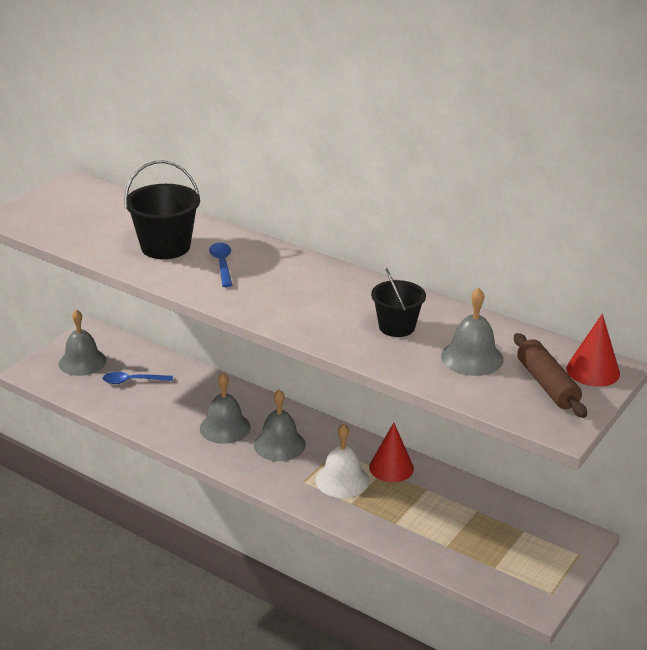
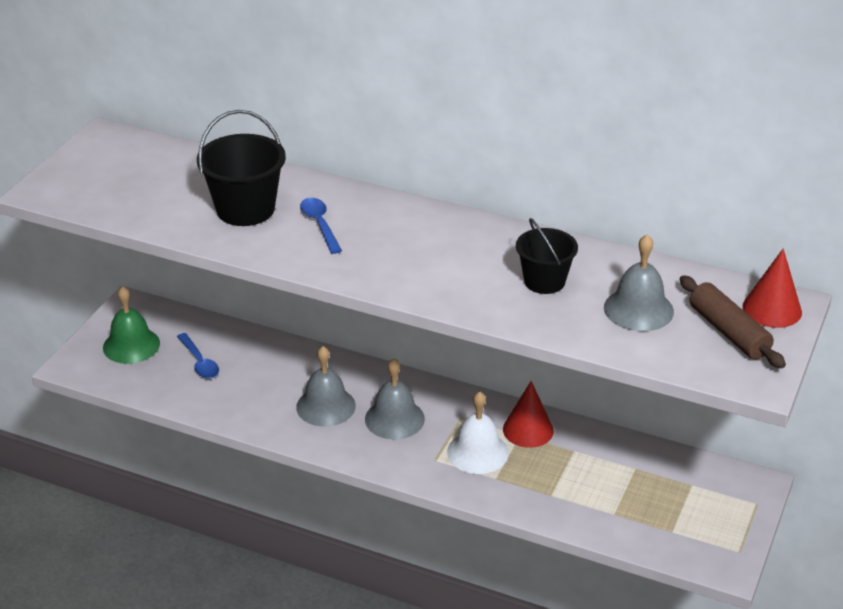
camera: 10 degrees left, 5 degrees up
(82, 362) = (131, 345): grey bell -> green bell
(132, 381) = (199, 362): blue spoon -> blue spoon turned 105 degrees counterclockwise

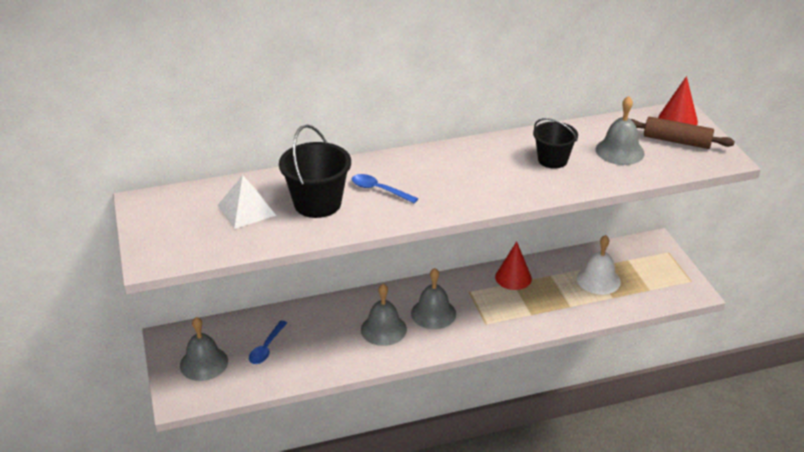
camera: 40 degrees left, 0 degrees up
(131, 345) = (204, 363): green bell -> grey bell
(177, 185) = (246, 210): none -> white pyramid
(199, 362) = (266, 348): blue spoon -> blue spoon turned 90 degrees clockwise
(477, 452) = (503, 305): white bell -> white bell (598, 280)

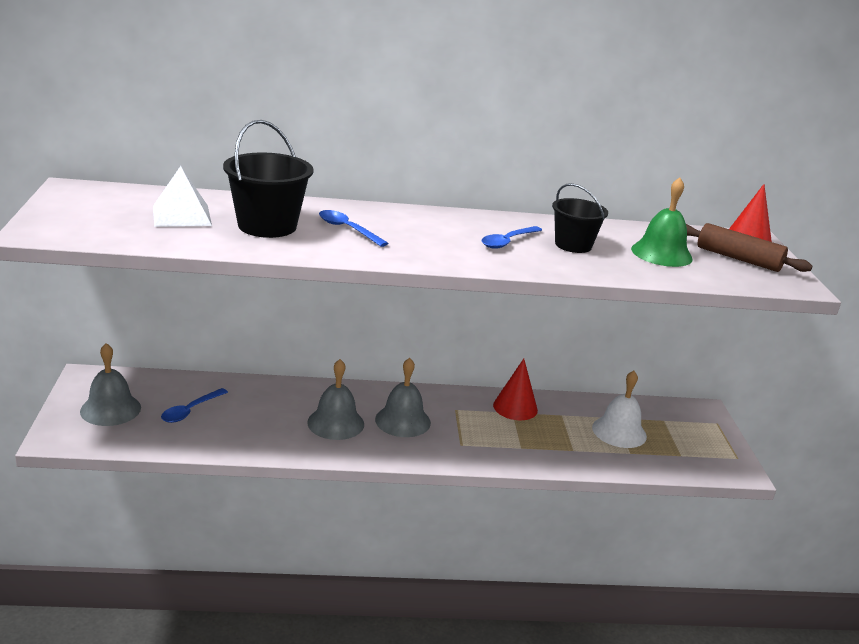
camera: 10 degrees right, 10 degrees down
(503, 170) = (508, 242): none -> blue spoon
(620, 151) = (661, 253): grey bell -> green bell

